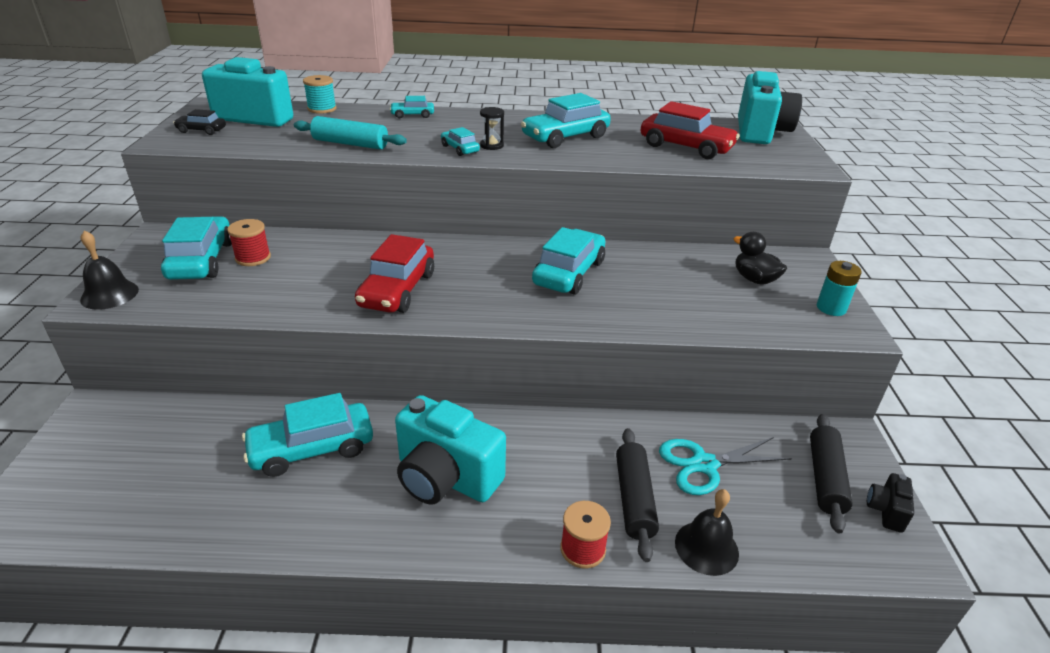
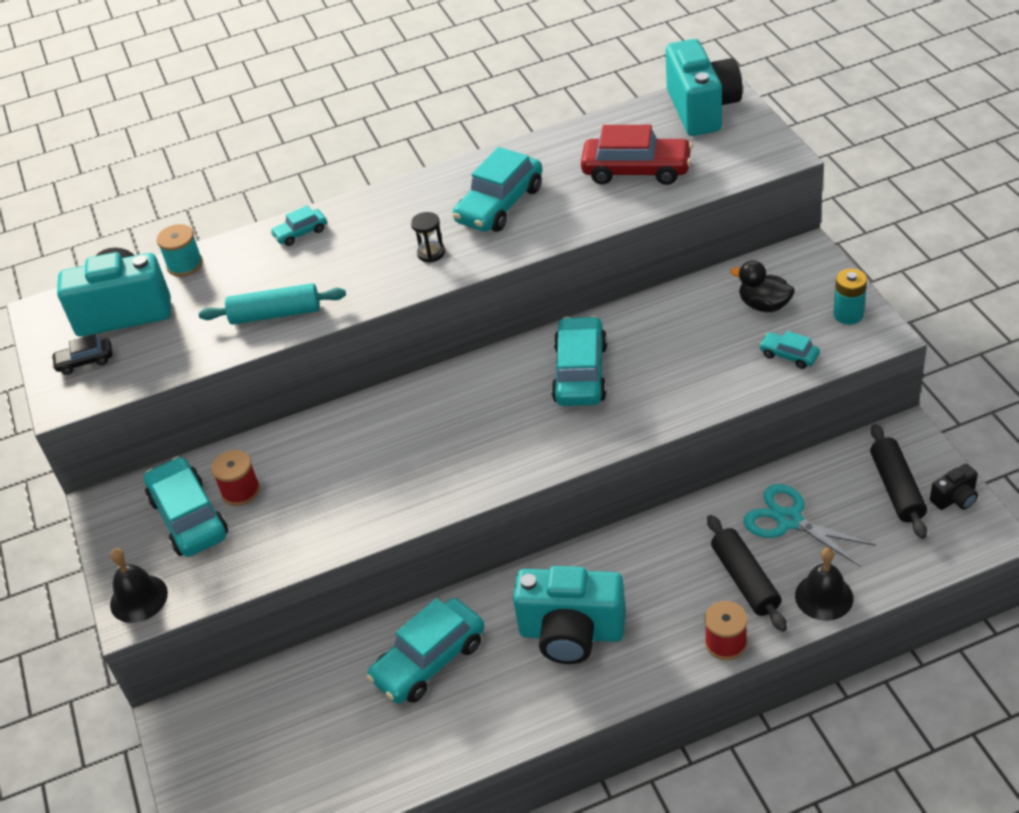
camera: 15 degrees left, 10 degrees up
(397, 290) = (426, 467): red car -> none
(460, 149) = (401, 273): turquoise car -> turquoise car (789, 355)
(704, 464) = (789, 520): turquoise scissors -> turquoise scissors turned 75 degrees clockwise
(886, 511) = (955, 498): black camera -> black camera turned 120 degrees counterclockwise

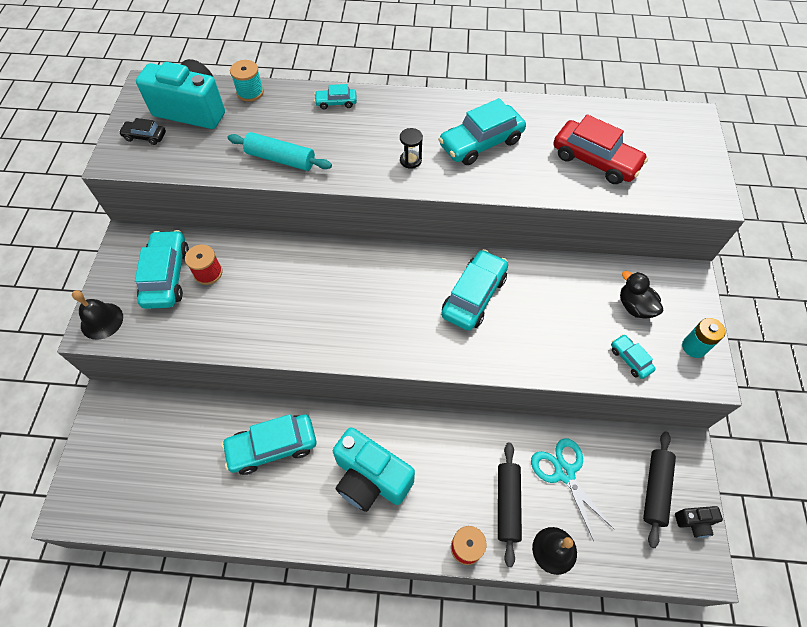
camera: 20 degrees right, 15 degrees up
(702, 109) = (673, 130): turquoise camera -> none

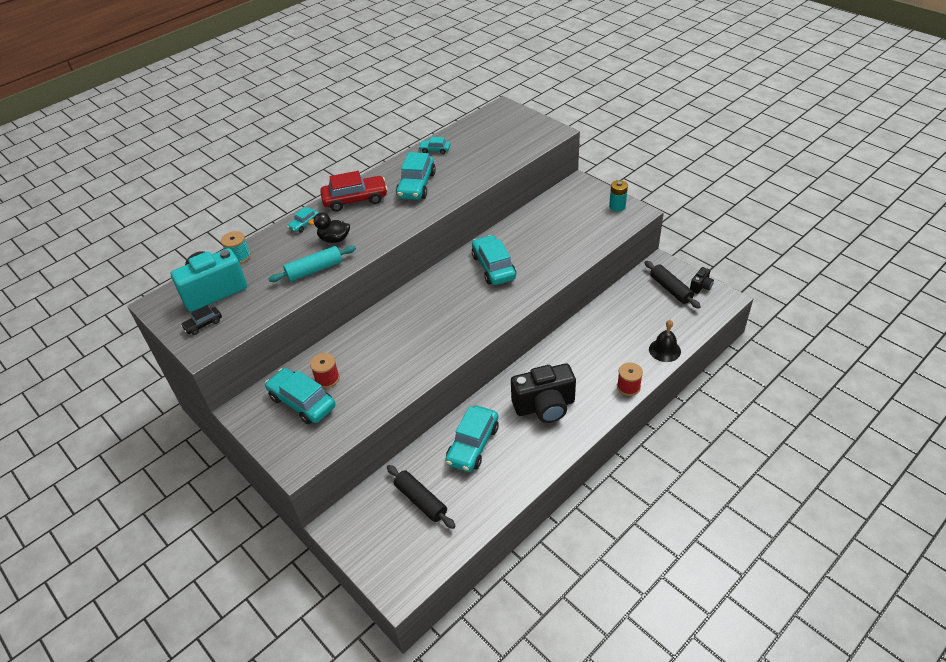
camera: 45 degrees left, 15 degrees down
(102, 321) = (295, 456): black bell -> none
(370, 479) = (544, 406): turquoise camera -> black camera
(410, 160) = (391, 218): black hourglass -> none
(507, 504) = (620, 353): black rolling pin -> black rolling pin (420, 500)
(564, 472) = (626, 318): turquoise scissors -> none
(595, 160) = (483, 153): red car -> red car (355, 199)
(630, 359) = (599, 232): turquoise car -> turquoise car (435, 150)
(634, 306) = (572, 212): black duck -> black duck (334, 239)

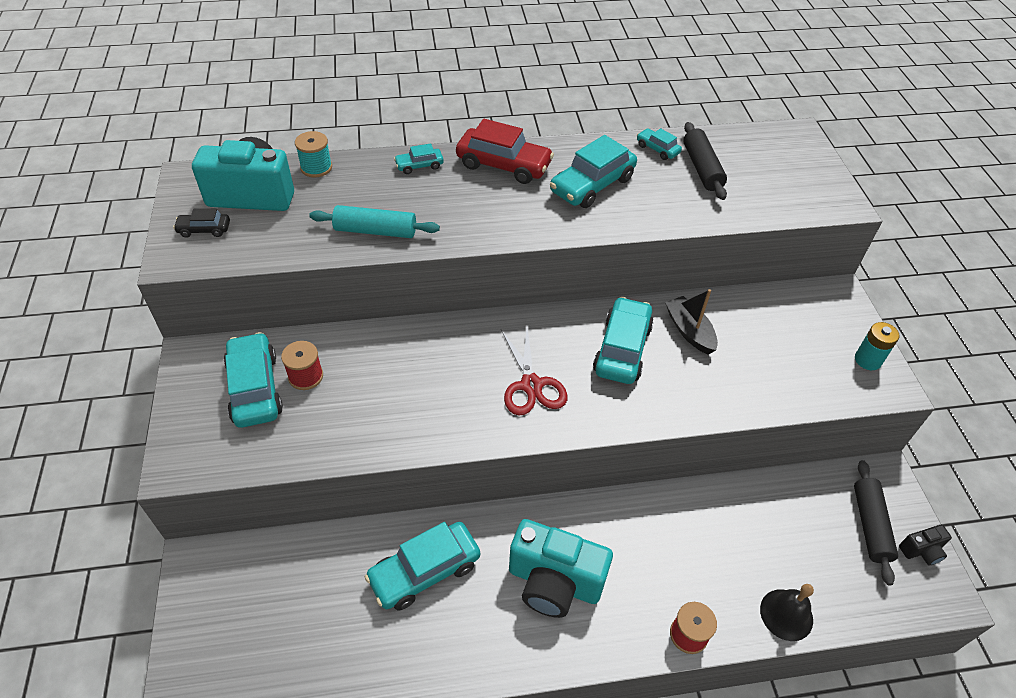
camera: 30 degrees right, 5 degrees up
(334, 239) = (433, 204): black duck -> none
(420, 500) = (305, 602): black rolling pin -> black rolling pin (701, 168)
(461, 310) = (531, 385): none -> red scissors
(520, 240) = (689, 331): none -> black boat
(544, 406) = (554, 582): black camera -> turquoise camera

